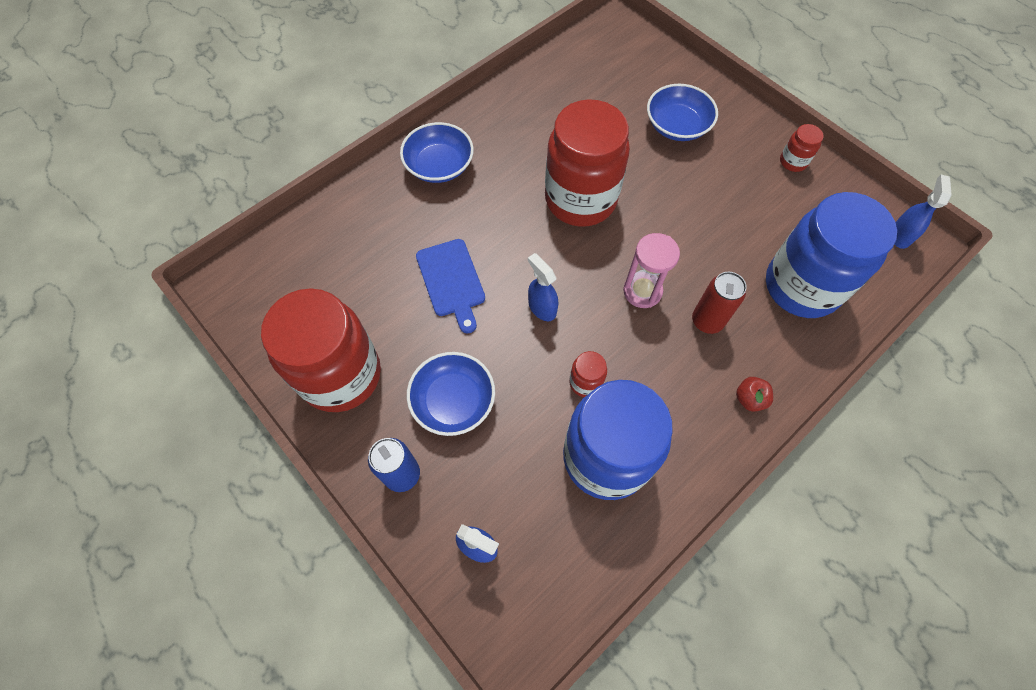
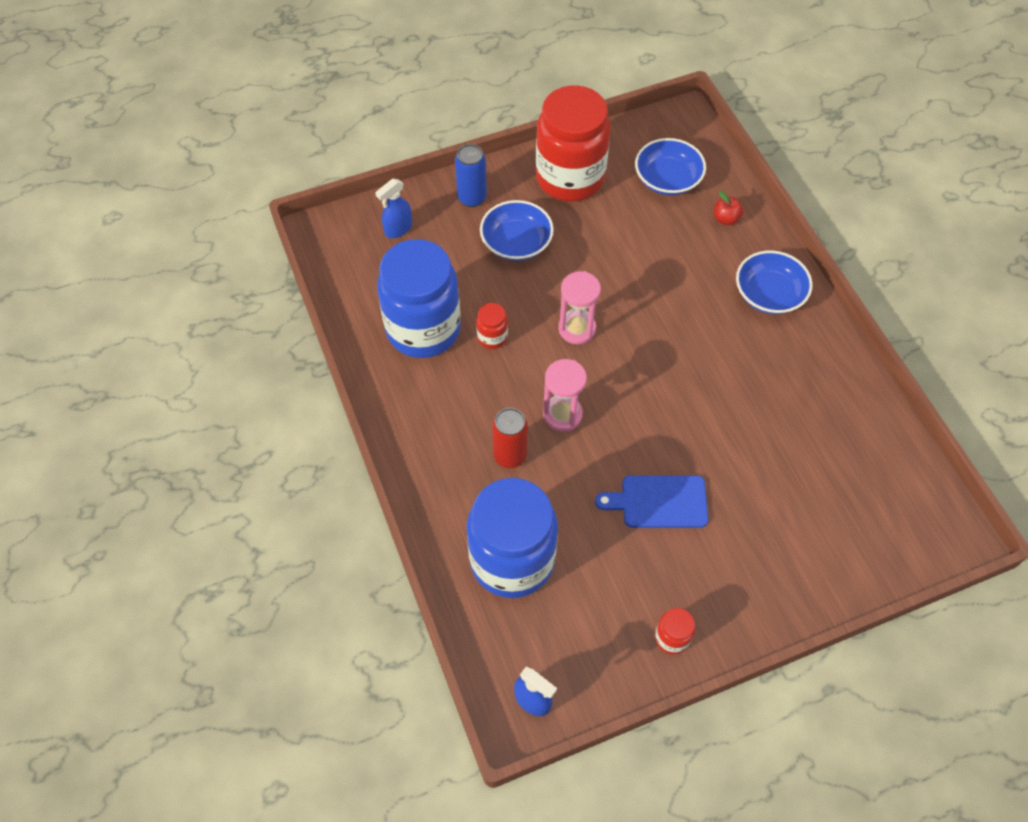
camera: 110 degrees right, 5 degrees down
(451, 281) = (630, 270): blue cutting board -> blue cutting board (659, 501)
(542, 308) = (577, 329): blue spray bottle -> pink hourglass
(580, 199) = (687, 401): red jar -> none
(677, 126) = (762, 535): blue bowl -> blue bowl (667, 179)
(749, 399) = (422, 455): red apple -> red apple (725, 219)

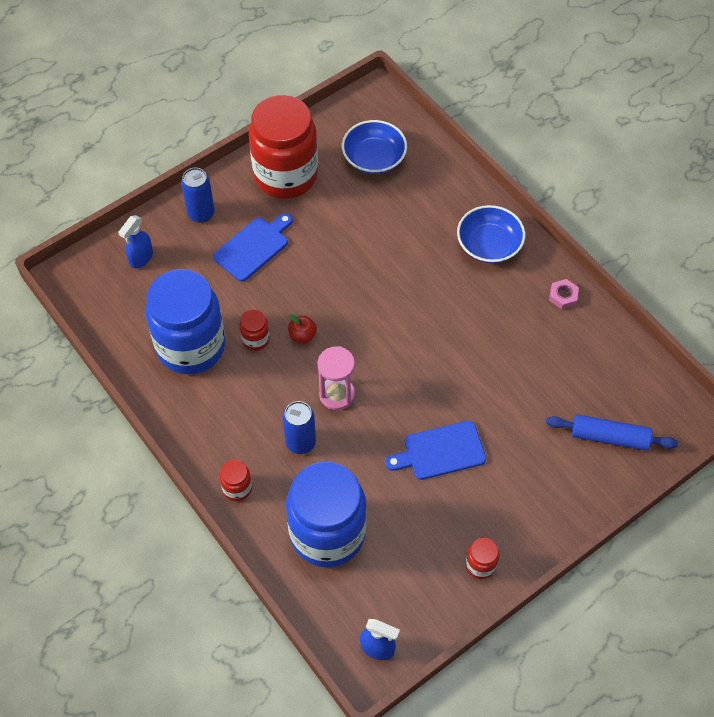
camera: 15 degrees left, 0 degrees up
(429, 487) = (237, 488): none -> red jar
(510, 456) = (300, 442): red can -> blue can
(516, 243) = (253, 247): blue bowl -> blue cutting board
(577, 329) = (329, 314): pink hourglass -> none
(725, 219) = (434, 184): red apple -> red apple (302, 335)
(838, 366) = (563, 296): none -> pink nut
(854, 532) = (609, 437): none -> blue rolling pin

